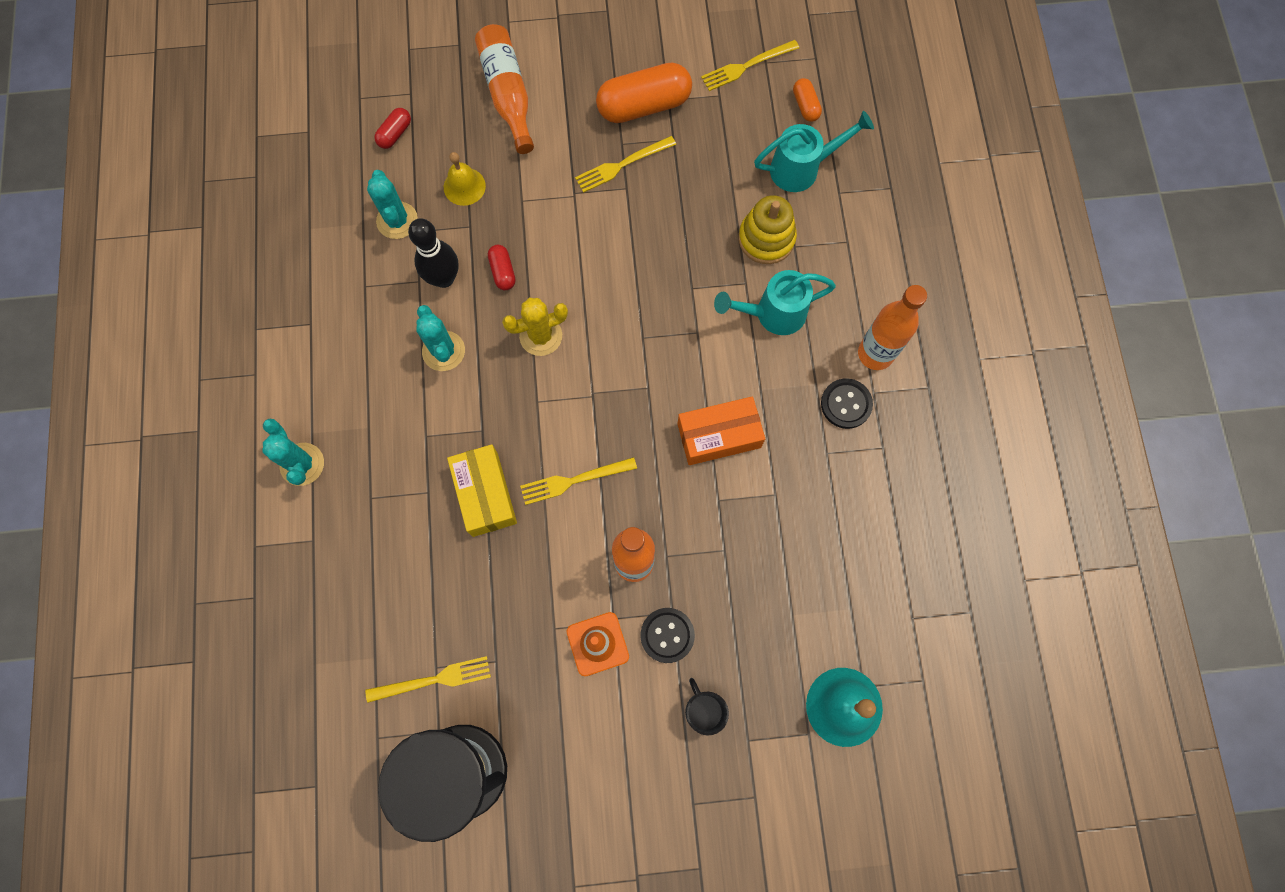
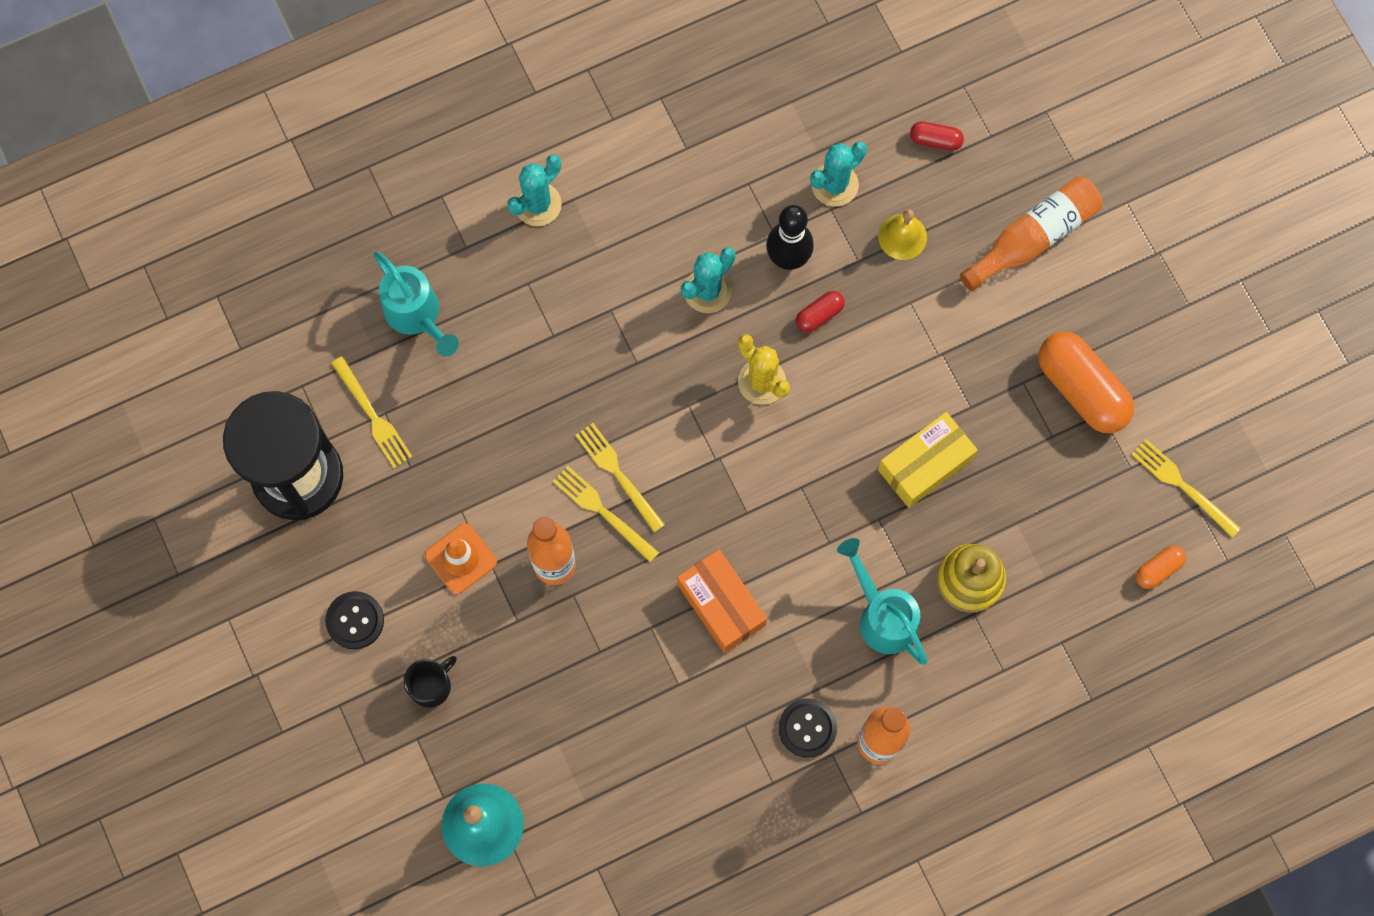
camera: 70 degrees right, 0 degrees up
(485, 494) = (571, 392): yellow box -> yellow box (925, 464)
(622, 165) = (997, 392): yellow fork -> yellow fork (603, 511)
(667, 635) = (493, 624): black button -> black button (355, 620)
(802, 168) = (1074, 591): turquoise watering can -> turquoise watering can (417, 316)

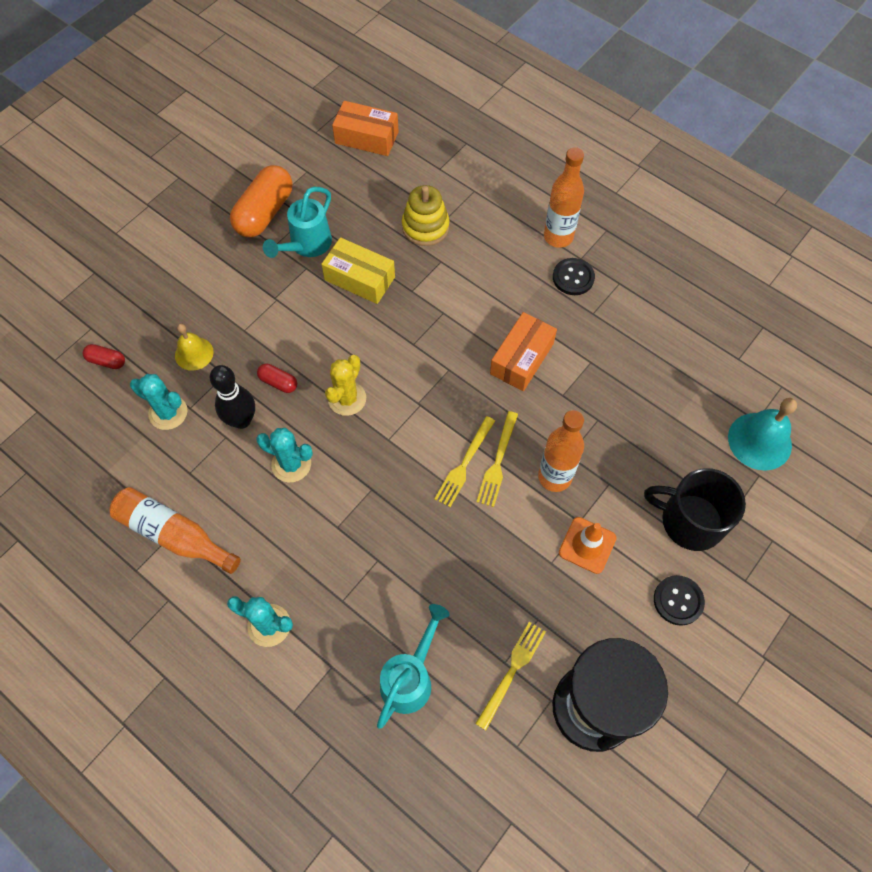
camera: 115 degrees left, 10 degrees down
(431, 686) = (690, 521): black mug -> black mug, size x1.84
(882, 616) = (476, 264): turquoise watering can -> turquoise watering can (307, 245)
(935, 140) = (107, 361): red capsule -> red capsule turned 60 degrees counterclockwise
(1033, 238) = (163, 275): orange bottle -> orange bottle (174, 535)
(1158, 569) = (366, 137): orange capsule -> orange box
(1182, 485) = (306, 142): yellow fork -> none

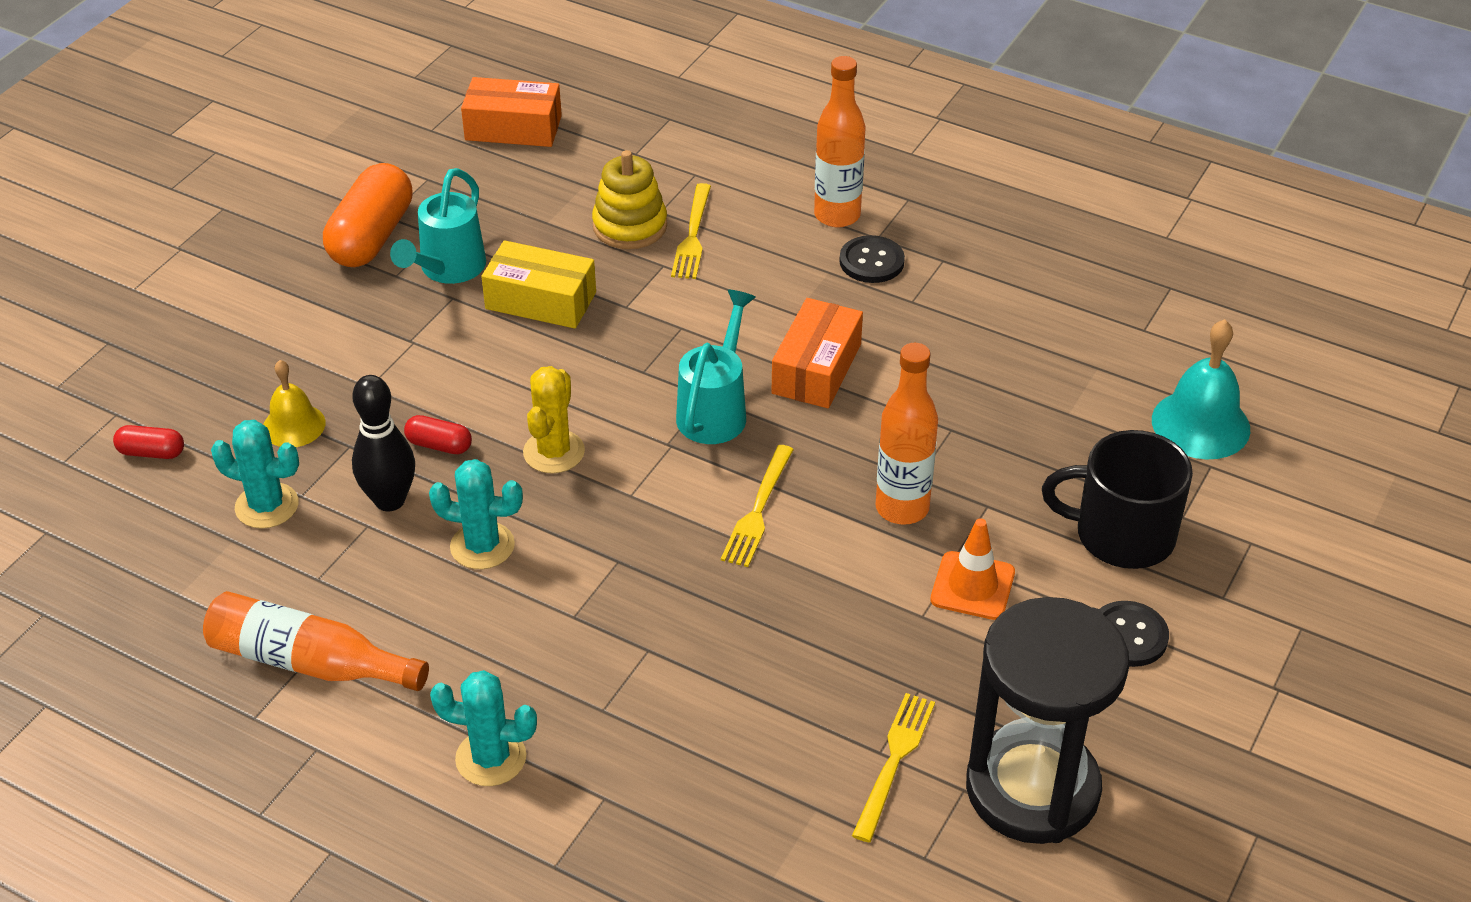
camera: 10 degrees left, 20 degrees down
(410, 678) = (735, 793): turquoise watering can -> turquoise watering can (715, 410)
(497, 462) = (809, 501): yellow fork -> yellow fork (692, 235)

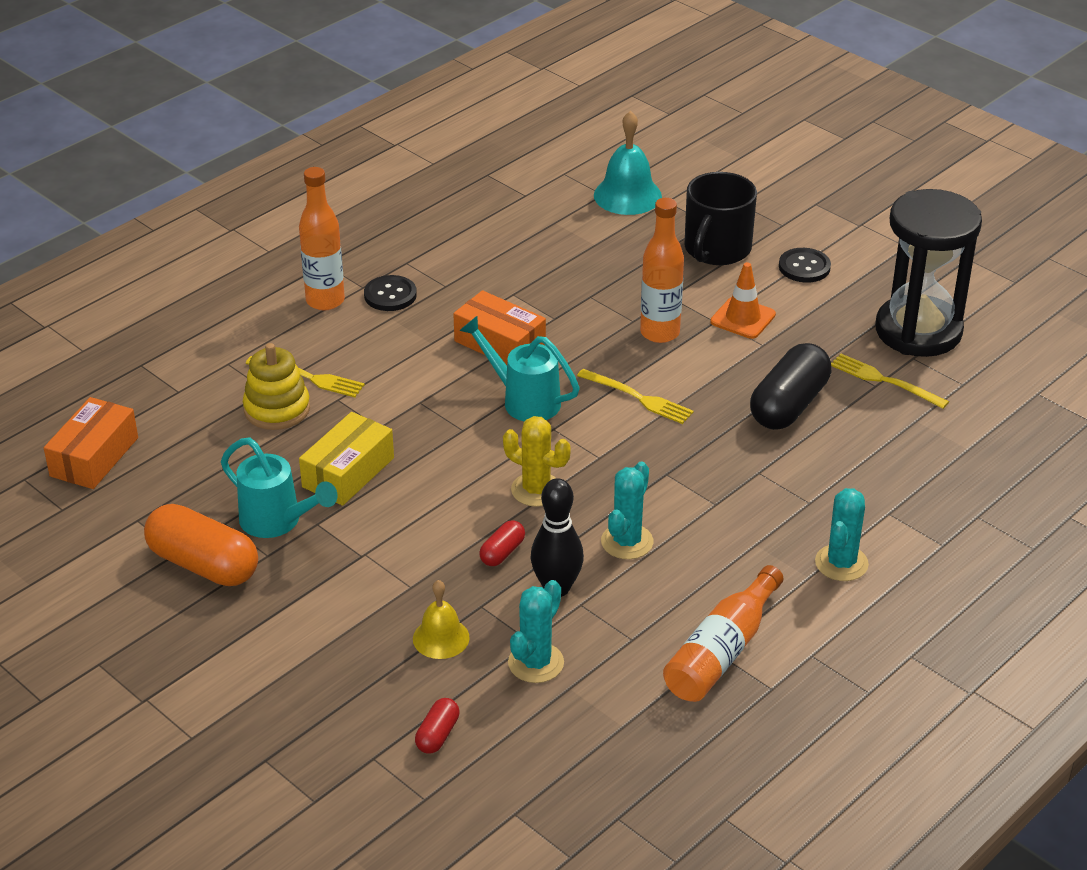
camera: 75 degrees left, 5 degrees down
(798, 661) = (789, 405): none -> black capsule

